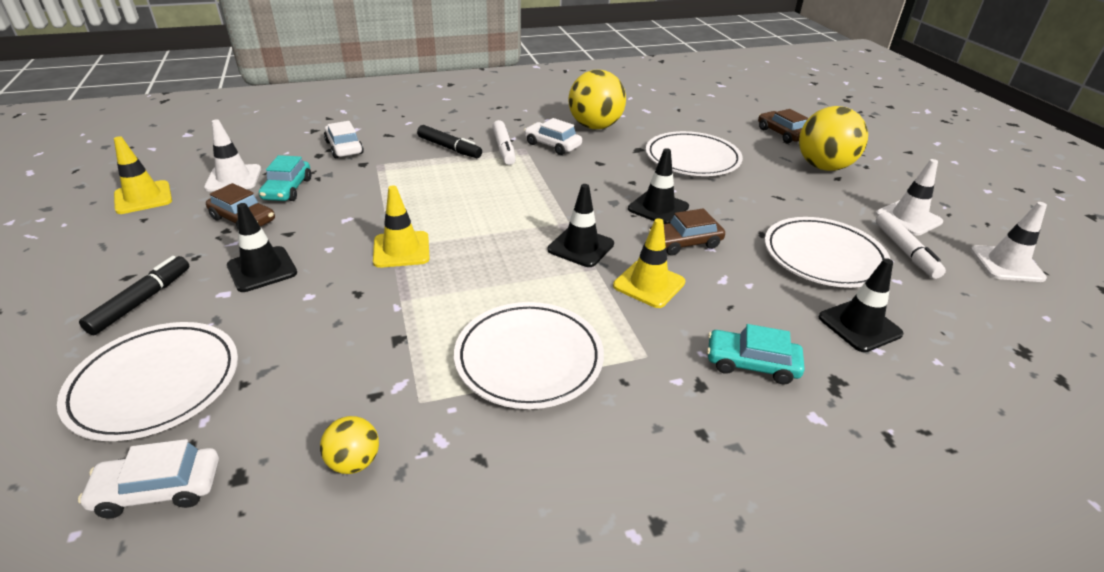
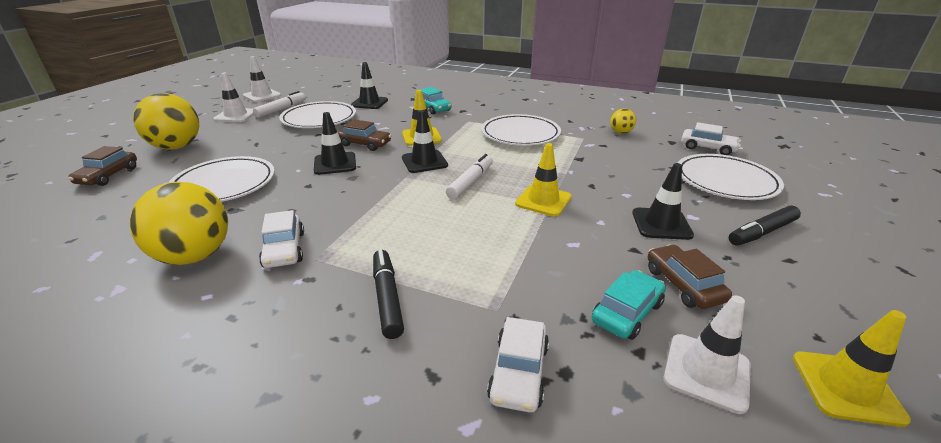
camera: 140 degrees left, 5 degrees down
(504, 148) = (335, 267): white marker -> white marker (470, 182)

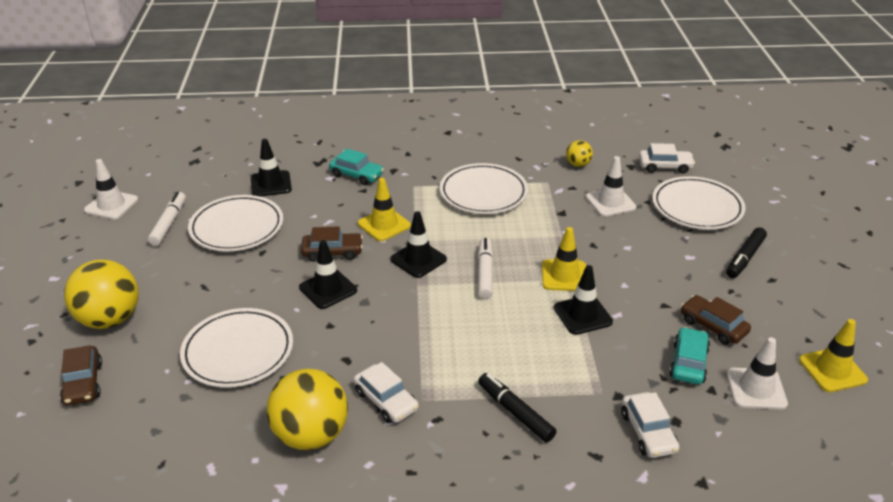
camera: 25 degrees left, 5 degrees up
(236, 115) = (121, 250): white traffic cone -> white traffic cone (610, 202)
(661, 224) = (671, 272): black traffic cone -> black traffic cone (582, 315)

